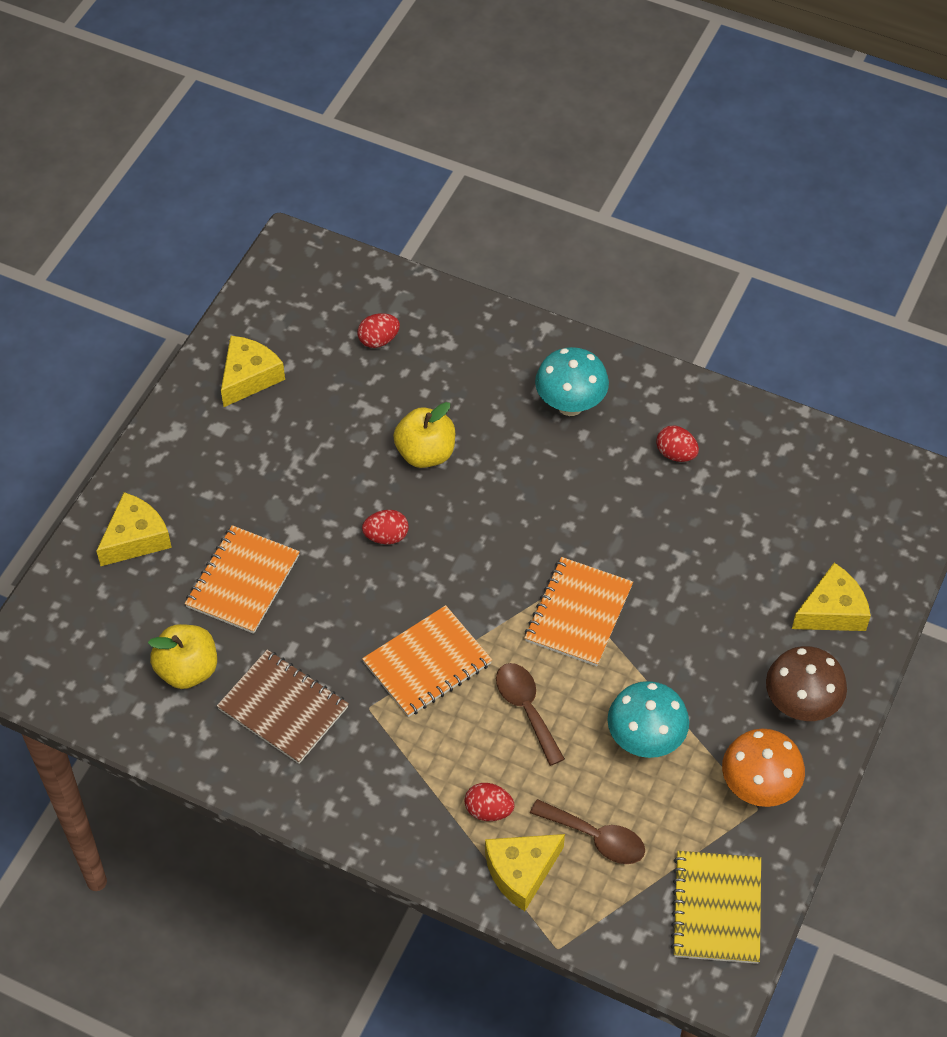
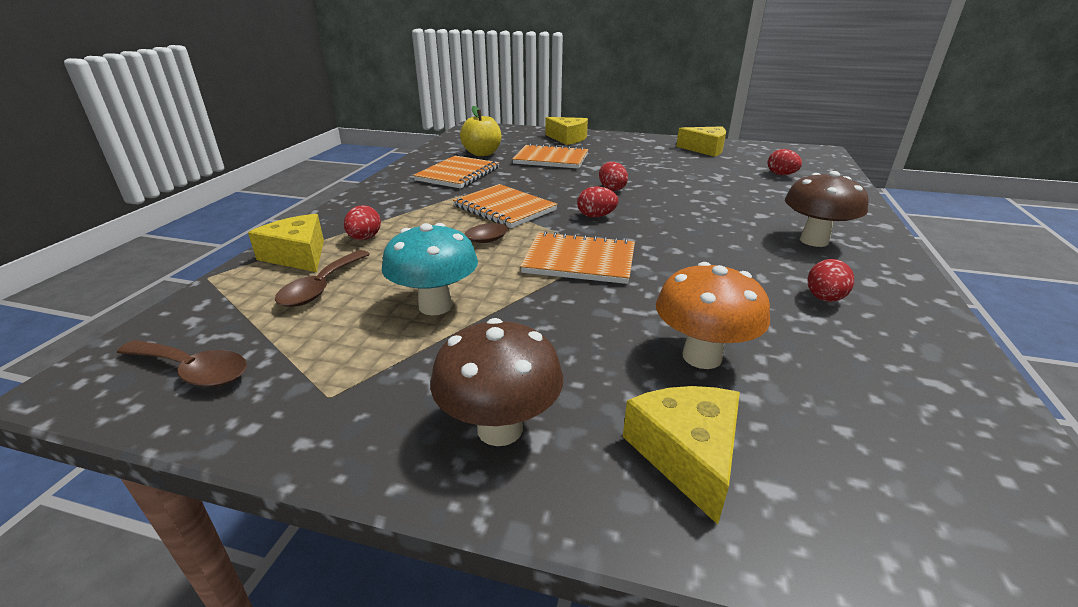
camera: 80 degrees right, 25 degrees down
(283, 708) = (458, 174): brown notebook -> orange notebook
(425, 453) = (697, 194): yellow apple -> none
(471, 574) = (596, 216): none -> red egg
(570, 405) = (814, 241): turquoise mushroom -> brown mushroom
(716, 908) = (193, 371): yellow notebook -> brown spoon
(758, 788) = (361, 394): orange mushroom -> orange mushroom (702, 357)
(832, 611) = (686, 455): yellow cheese -> yellow cheese turned 150 degrees counterclockwise

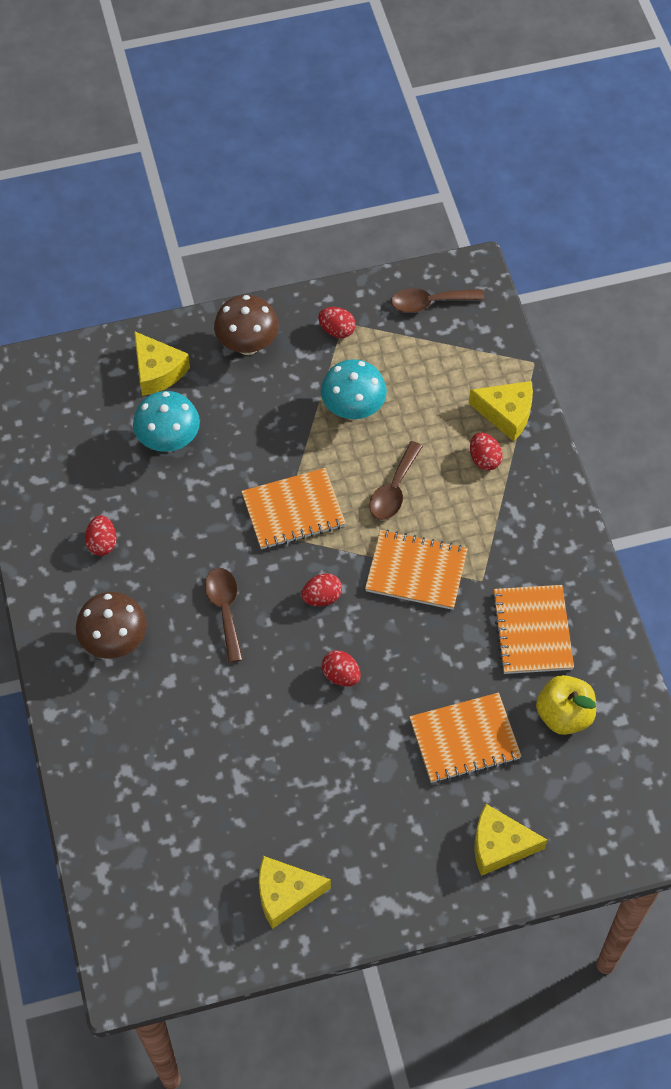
camera: 150 degrees right, 30 degrees up
(321, 287) = (445, 391): brown spoon -> brown spoon (225, 609)
(702, 357) = (169, 441): orange mushroom -> turquoise mushroom
(781, 175) = (165, 826): red egg -> red egg (337, 330)

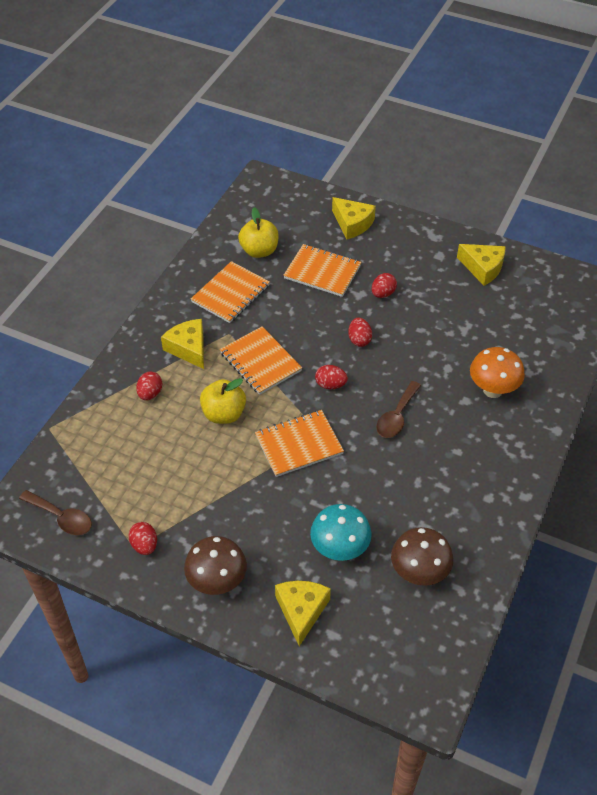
camera: 140 degrees left, 10 degrees down
(102, 543) = (445, 510): red egg -> red egg (383, 293)
(115, 642) = (483, 444): brown mushroom -> brown mushroom (419, 573)
(150, 716) = (492, 390): none -> orange mushroom
(293, 510) = (299, 444): orange notebook -> orange notebook turned 45 degrees counterclockwise
(353, 410) = (194, 481): turquoise mushroom -> none
(394, 490) = (224, 414): brown spoon -> yellow apple
(506, 413) = (104, 410): yellow cheese -> yellow cheese (188, 348)

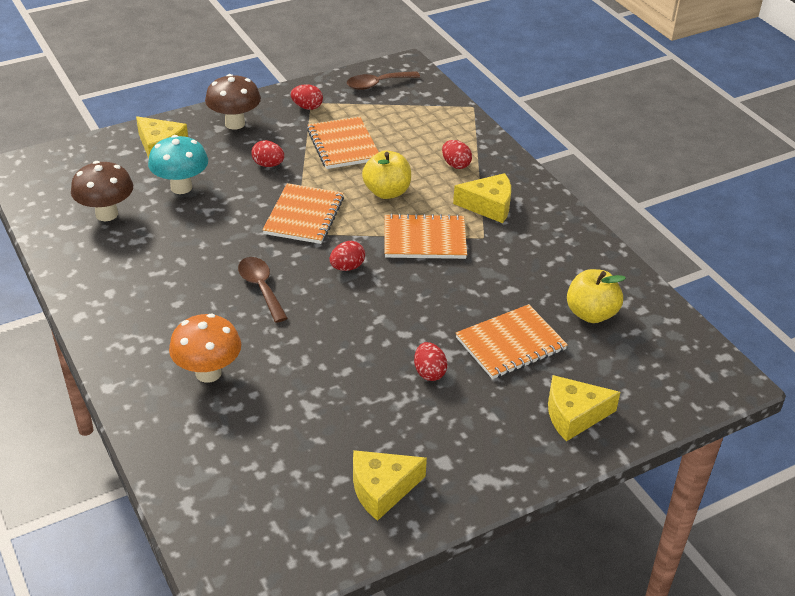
camera: 125 degrees right, 10 degrees down
(230, 294) = (540, 263): orange notebook -> orange notebook (343, 145)
(359, 340) = (382, 317): red egg -> red egg (268, 165)

